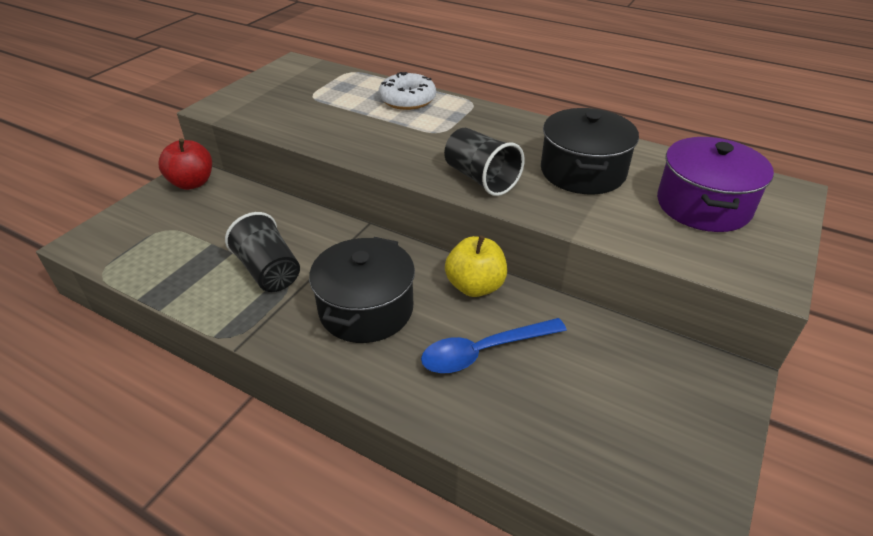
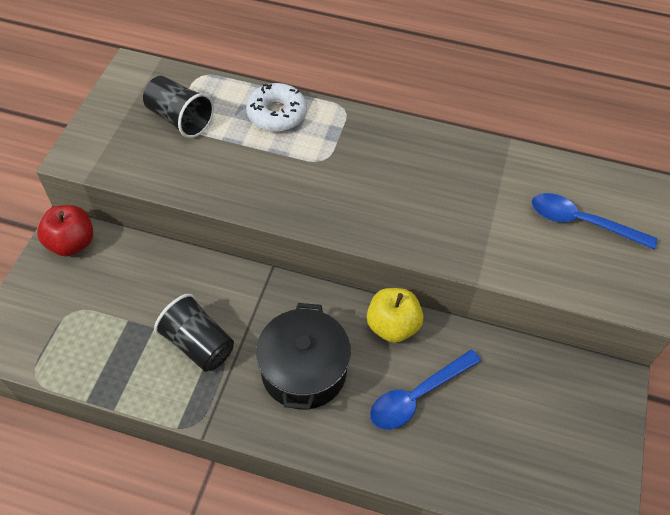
camera: 15 degrees left, 15 degrees up
(481, 178) = (381, 221): black cup -> black cup (180, 119)
(582, 172) = (471, 195): black pot -> none
(703, 205) = (581, 222): purple pot -> blue spoon

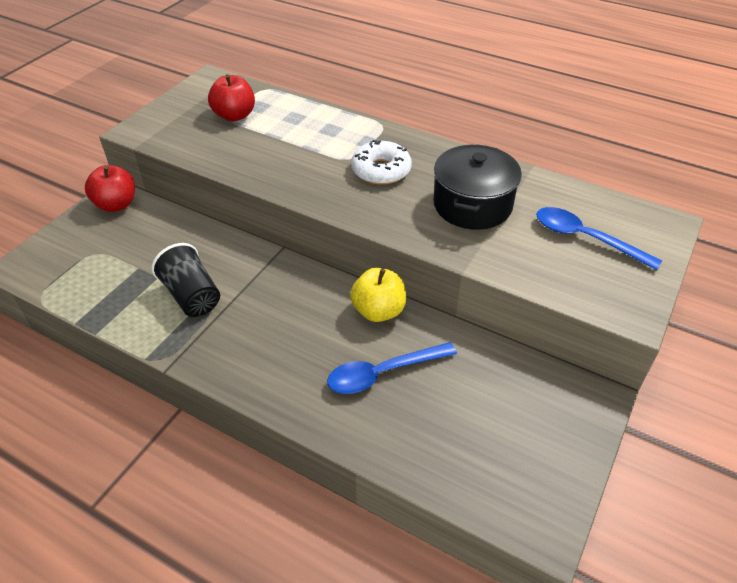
camera: 15 degrees right, 10 degrees down
(180, 119) = (234, 115): black cup -> red apple
(277, 114) = (320, 122): white donut -> white donut (381, 170)
(304, 370) = (280, 333): black pot -> black pot (472, 205)

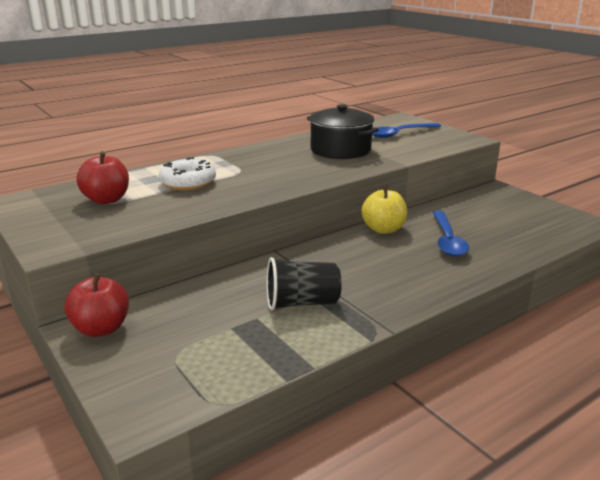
camera: 65 degrees left, 20 degrees down
(381, 170) = (269, 165): white donut -> white donut (188, 183)

